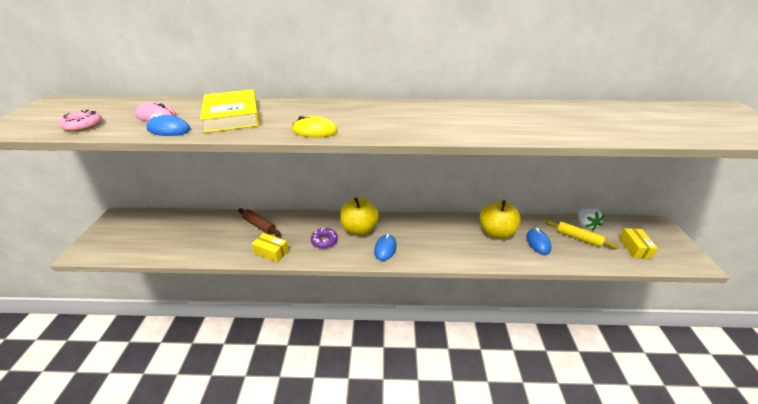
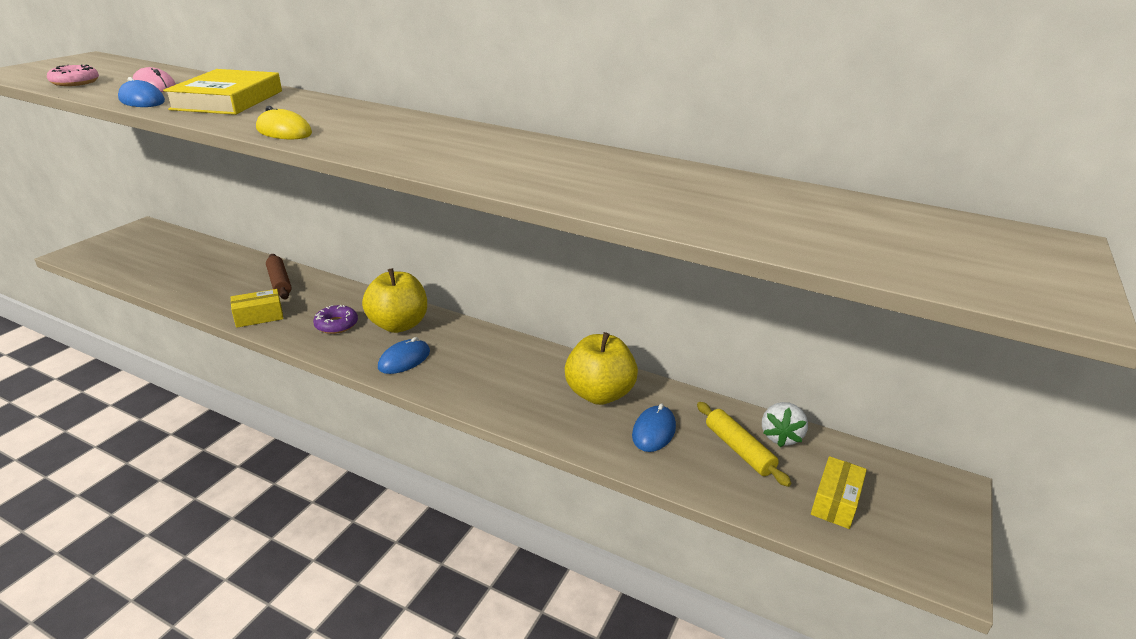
camera: 25 degrees right, 5 degrees down
(271, 252) = (259, 317): yellow box -> yellow box turned 75 degrees counterclockwise

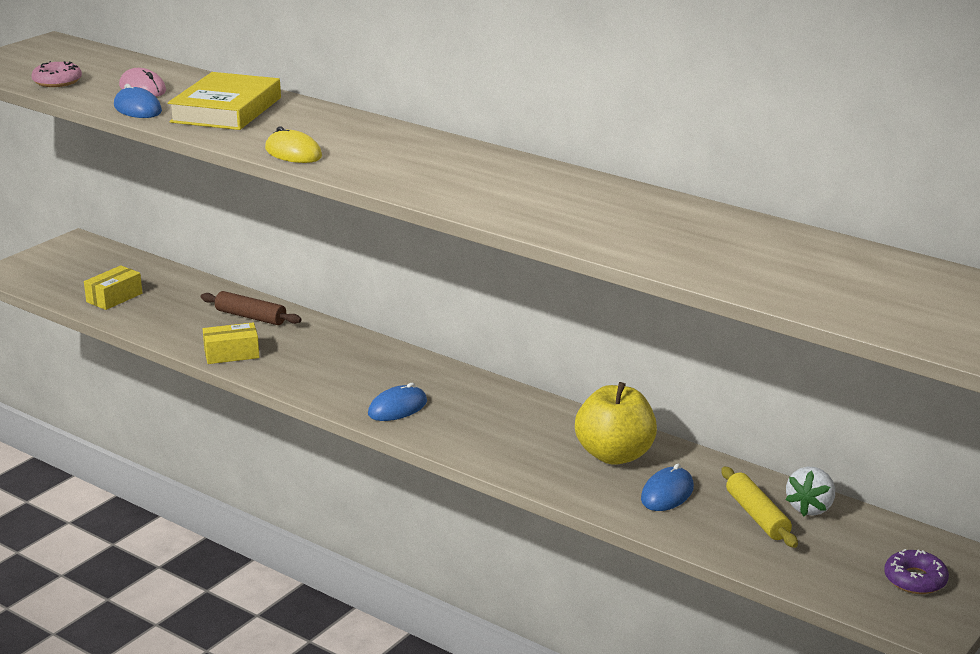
camera: 10 degrees right, 5 degrees down
(279, 282) = (250, 317): brown rolling pin -> brown rolling pin turned 45 degrees counterclockwise
(336, 324) = (320, 367): purple donut -> purple donut (915, 579)
(398, 325) = (392, 371): yellow apple -> none
(835, 502) = (844, 567): yellow box -> yellow box (114, 298)

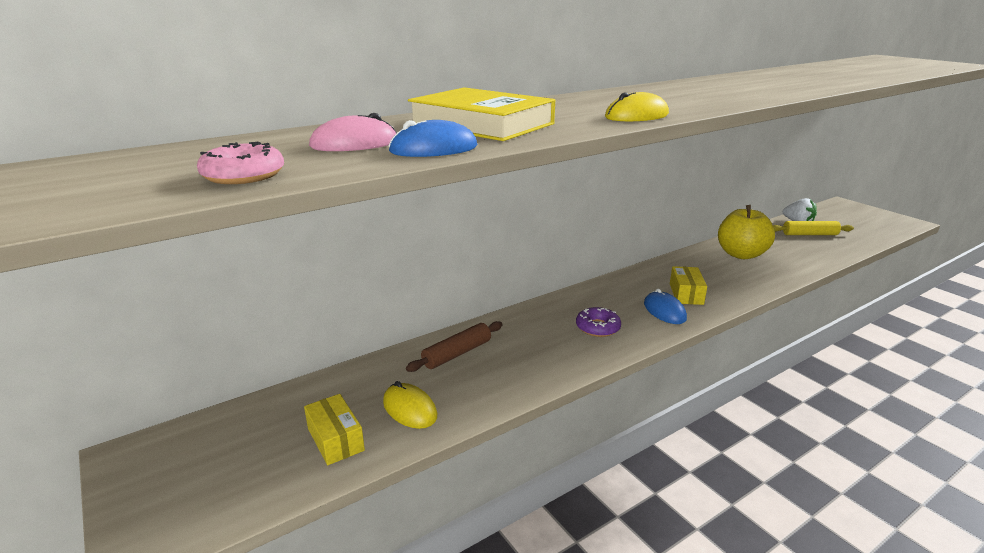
camera: 70 degrees left, 0 degrees up
(160, 314) = (410, 409): none -> yellow mouse
(231, 354) = (532, 374): yellow box -> yellow box (686, 294)
(667, 493) = (788, 249): blue mouse -> none
(915, 579) = (864, 217): purple donut -> purple donut (597, 327)

